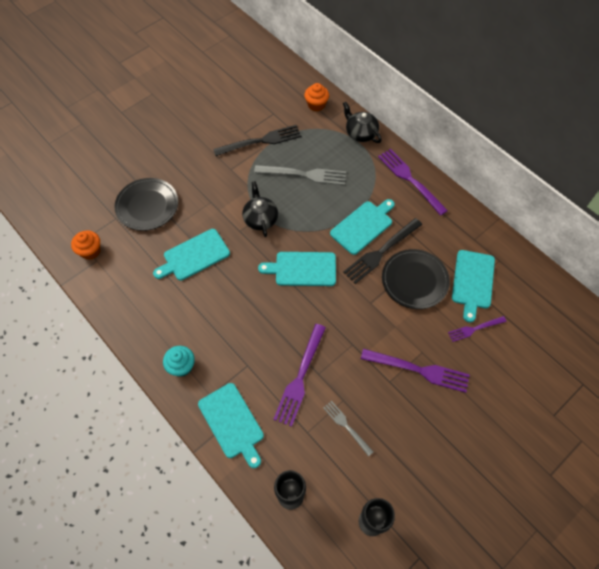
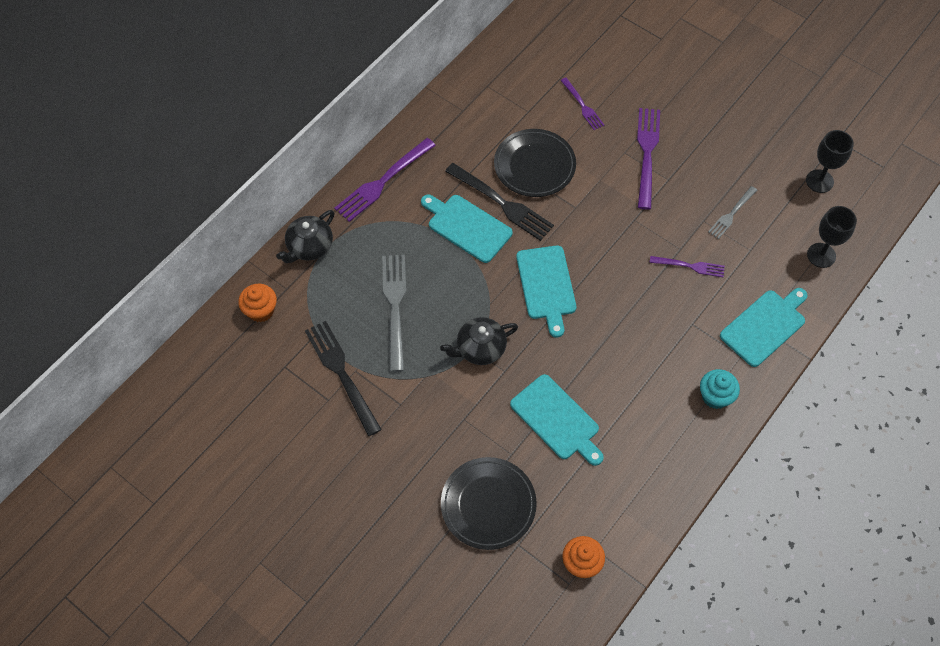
camera: 100 degrees left, 0 degrees up
(300, 377) = (690, 266): purple fork -> purple fork, size x0.58
(472, 281) = (522, 110): turquoise cutting board -> none

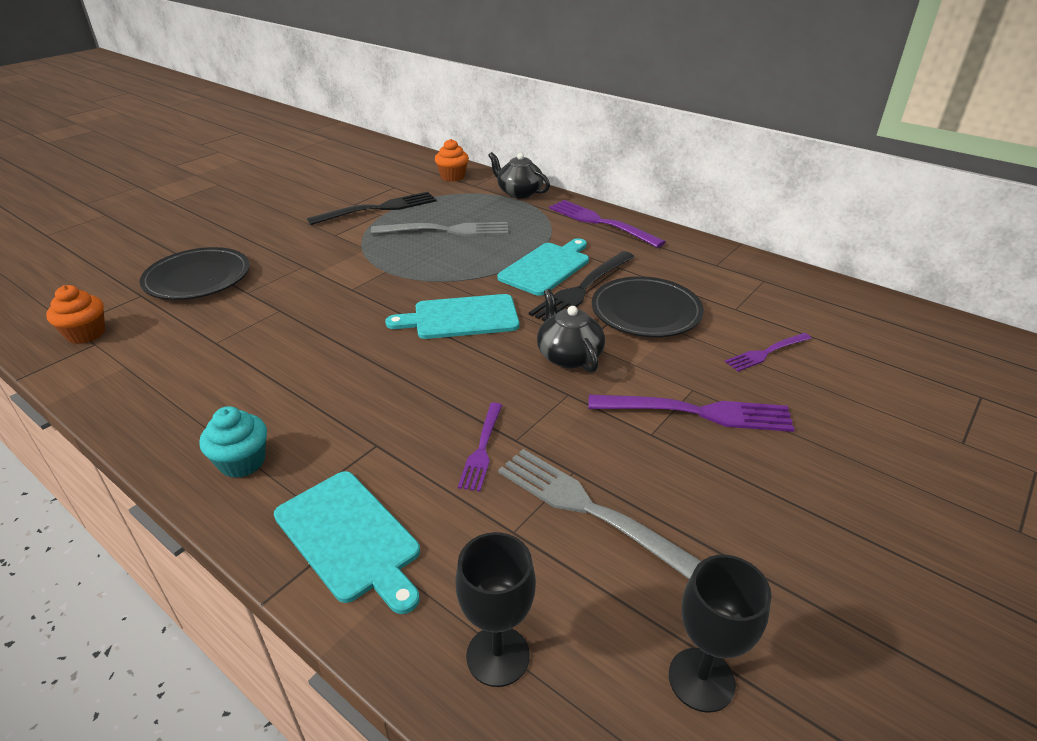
camera: 90 degrees right, 25 degrees down
(480, 348) = (385, 274): black teapot -> black teapot (568, 355)
(557, 420) = (274, 321): turquoise cutting board -> none
(731, 214) = (591, 510): grey fork -> grey fork, size x1.73

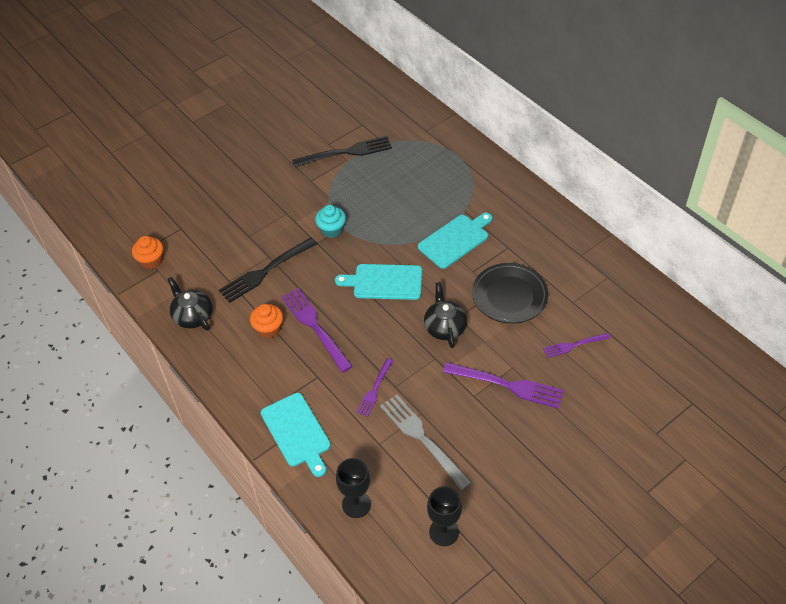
camera: 15 degrees right, 15 degrees up
(198, 279) = (216, 217): black plate -> none
(242, 462) = (245, 376): turquoise cupcake -> turquoise cupcake (331, 230)
(446, 230) = (392, 187): grey fork -> none
(452, 177) = (411, 116): orange cupcake -> orange cupcake (268, 329)
(519, 192) = (459, 145): black teapot -> black teapot (193, 316)
(583, 289) = (474, 266): black fork -> black fork (266, 271)
(601, 223) = (512, 193): purple fork -> purple fork (315, 327)

